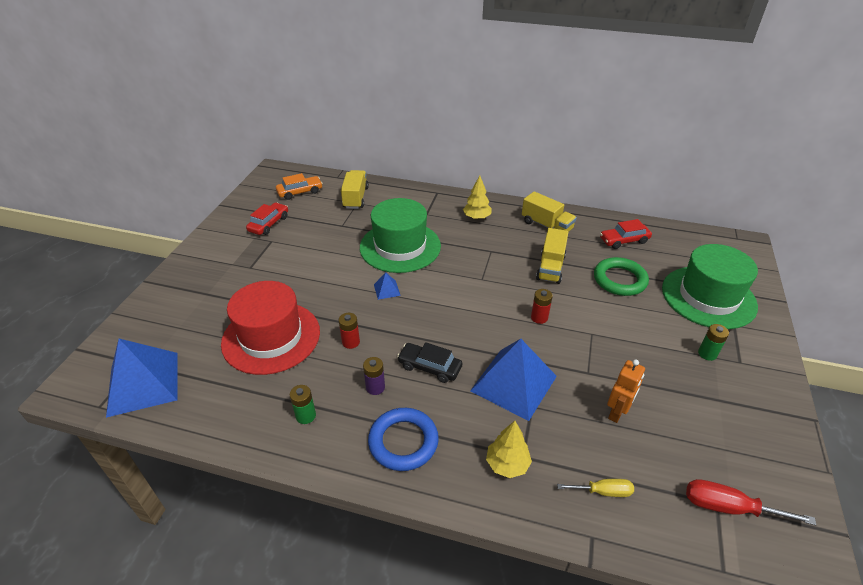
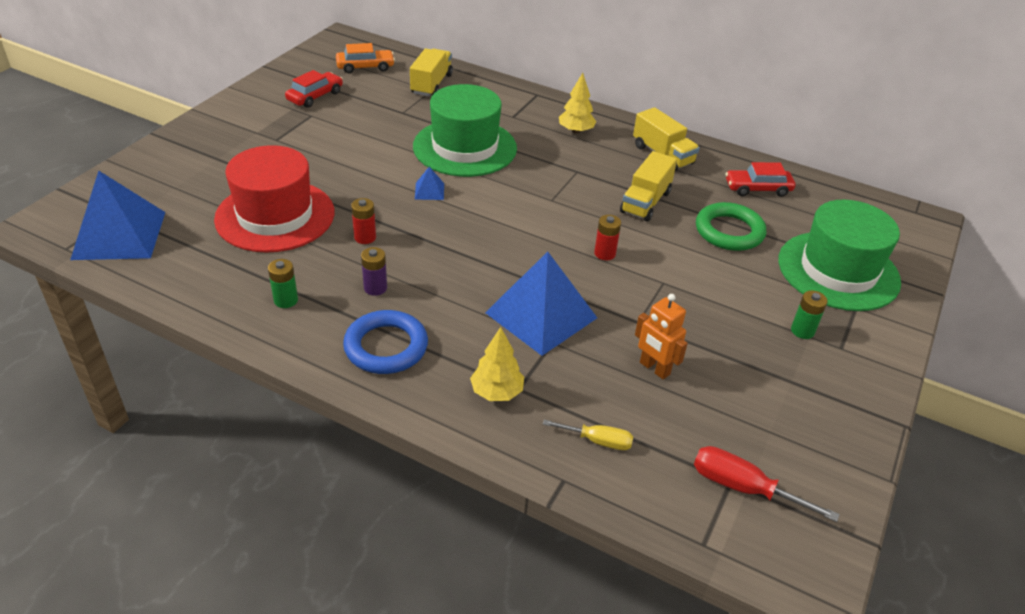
camera: 10 degrees right, 0 degrees up
(430, 367) = (447, 280): black car -> none
(617, 412) = (654, 368): orange robot -> orange robot turned 90 degrees clockwise

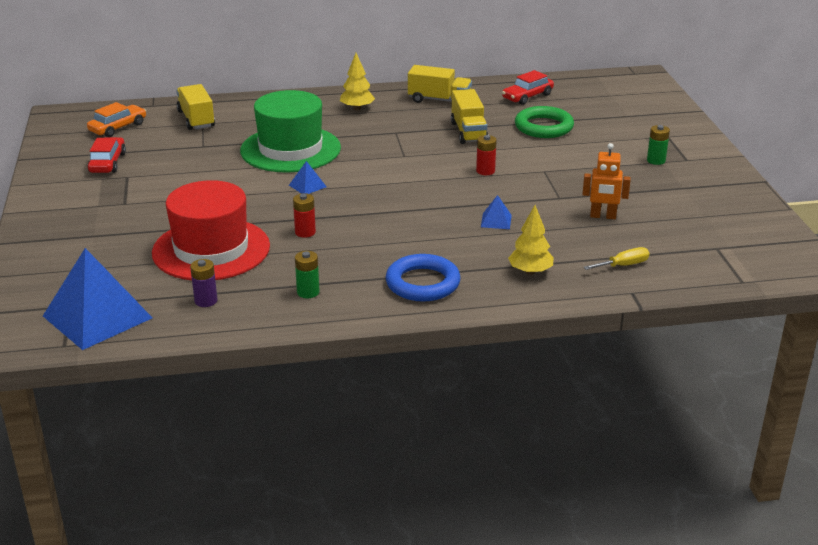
camera: 35 degrees left, 10 degrees down
(375, 288) = (362, 256): purple battery -> purple battery (206, 301)
(541, 315) = (496, 221): blue pyramid -> blue pyramid, size x0.42
(743, 487) = (726, 247): red screwdriver -> none
(838, 271) = (633, 122): green hat -> none

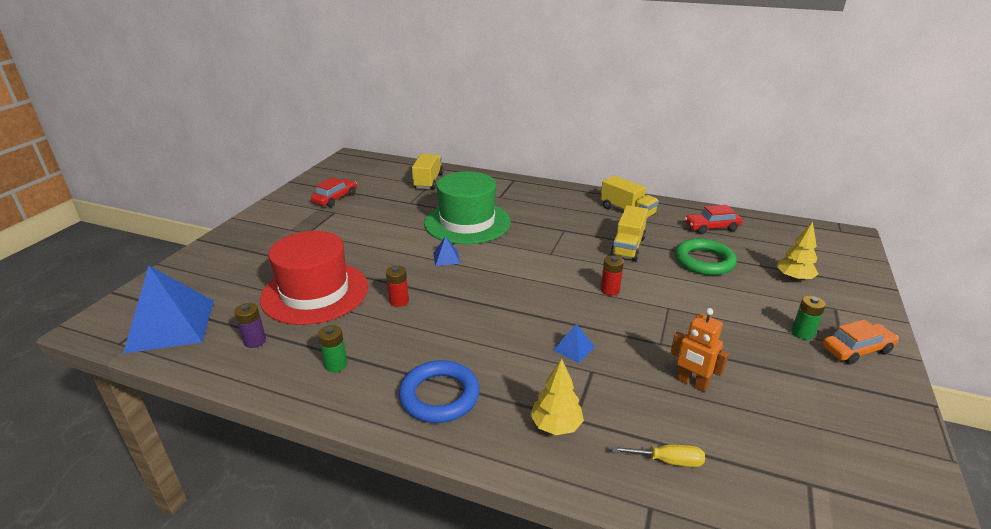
camera: 30 degrees right, 0 degrees up
(118, 127) = (372, 174): orange car -> orange car (856, 350)
(357, 108) = (552, 202): yellow tree -> yellow tree (793, 278)

